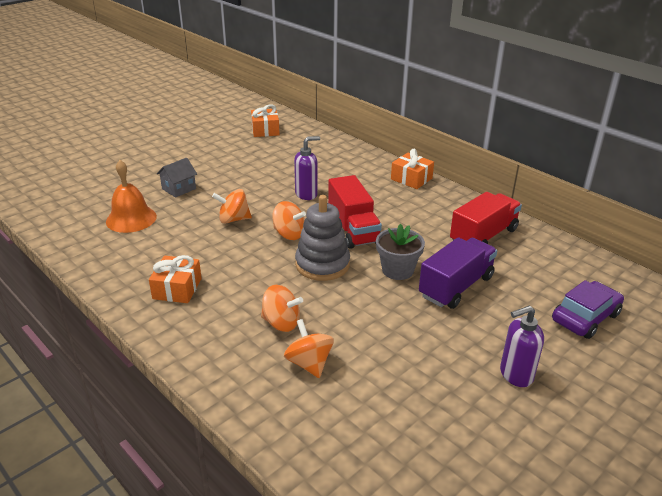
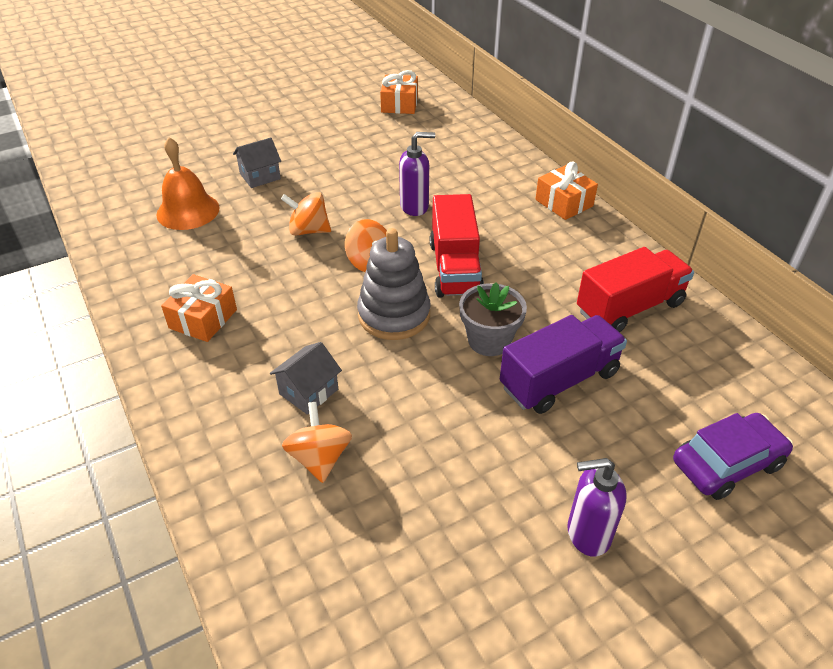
camera: 15 degrees right, 10 degrees up
(281, 323) = (308, 391): orange spinning top -> grey house

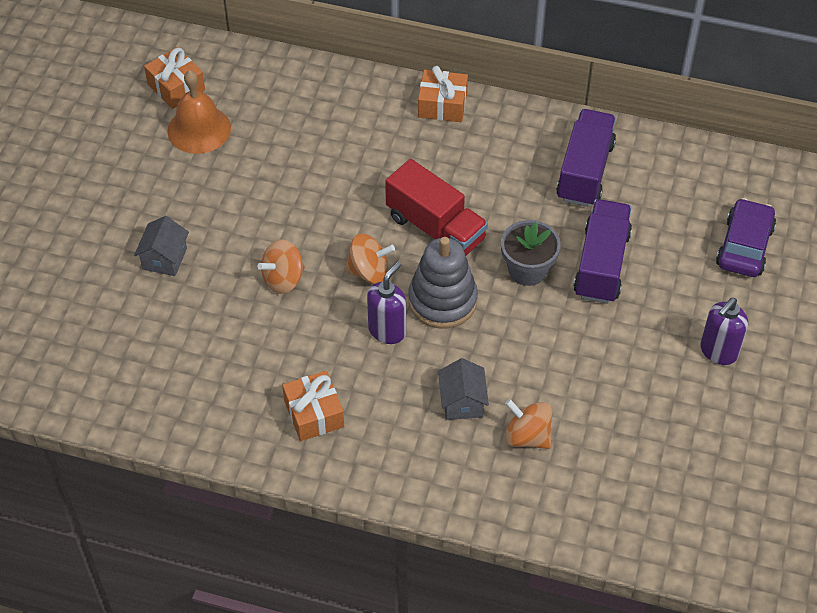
camera: 45 degrees left, 10 degrees up
(188, 211) = (155, 339): orange bell -> orange bell (199, 129)
(415, 207) = (335, 193): purple soap dispenser -> purple soap dispenser (387, 330)
(629, 307) = (585, 172): red truck -> purple truck

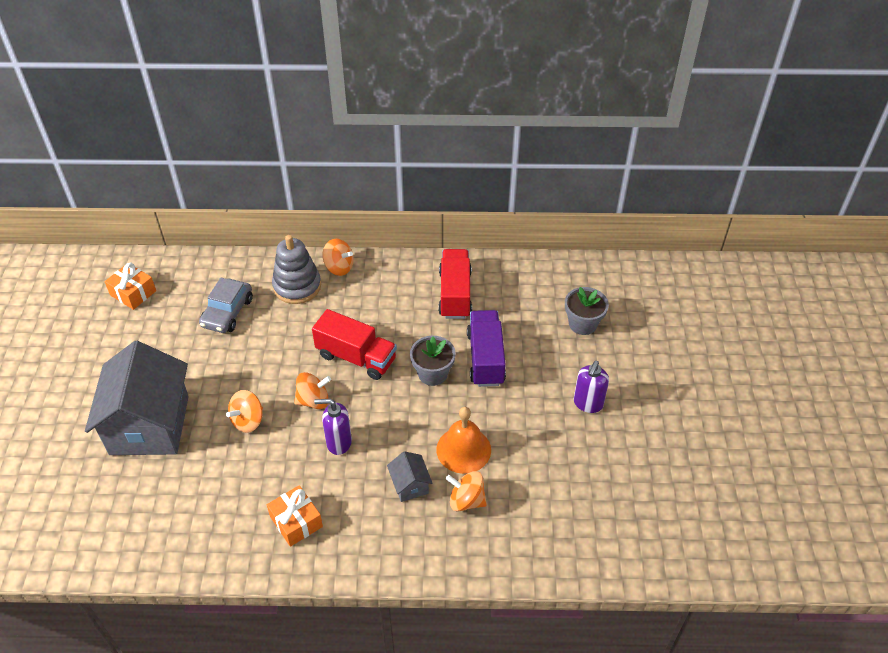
camera: 15 degrees left, 5 degrees down
(164, 258) = (149, 425): grey house -> grey house, size x2.42
(199, 129) = (157, 321): orange bell -> orange bell (463, 449)
(287, 136) = (227, 312): none -> grey car
(387, 330) = (338, 442): purple soap dispenser -> purple soap dispenser turned 105 degrees counterclockwise
(442, 105) = (339, 267): orange gift -> orange spinning top
(442, 301) = (375, 410): grey stacking toy -> grey stacking toy (297, 286)
(585, 172) = (455, 294): purple truck -> red truck
(744, 246) = (582, 324): purple car -> grey flower pot

